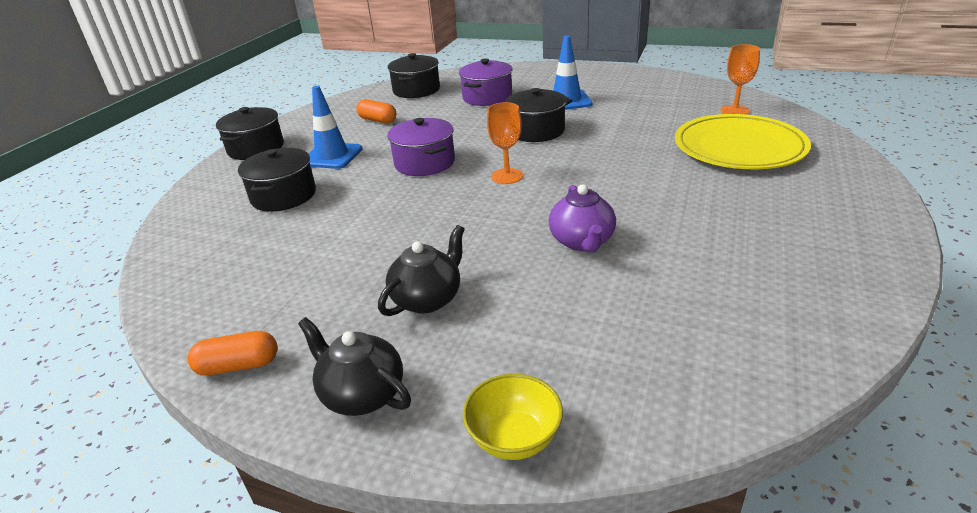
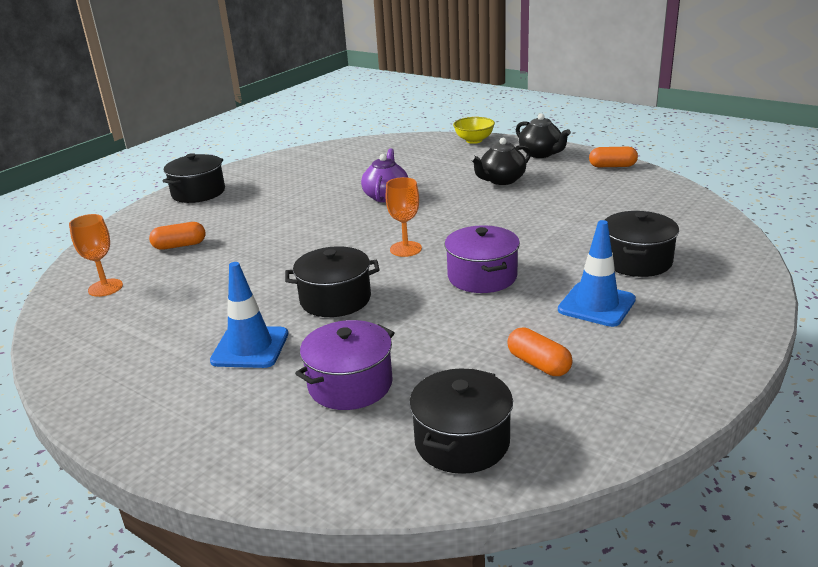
camera: 165 degrees left, 5 degrees down
(256, 148) = (719, 339): black pot -> black pot (198, 193)
(739, 147) = (179, 245): yellow plate -> orange capsule

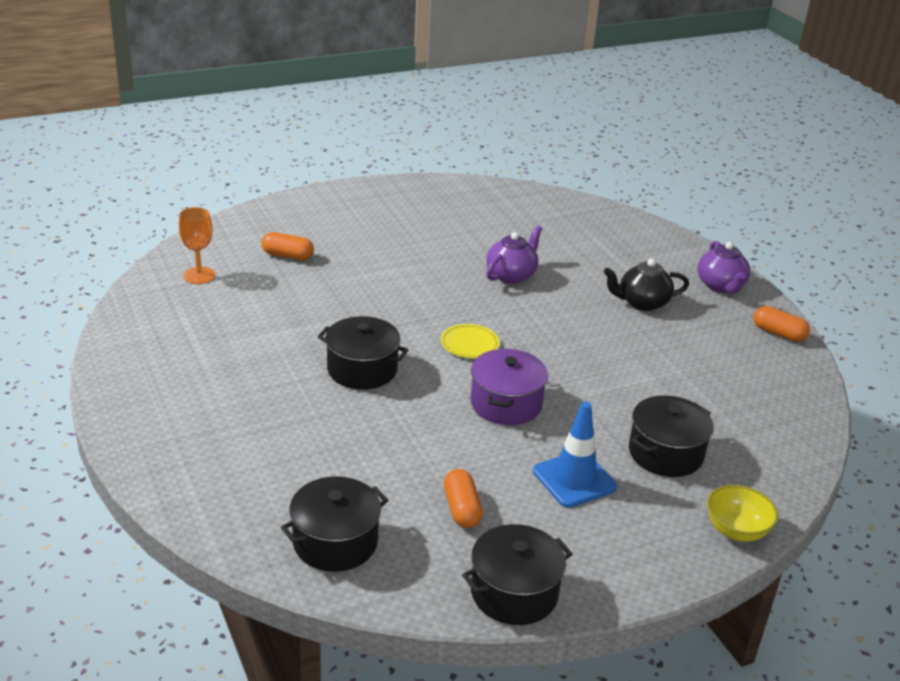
camera: 25 degrees right, 5 degrees up
(198, 193) = (350, 200): black pot -> black pot (514, 592)
(250, 347) = (258, 384): blue traffic cone -> none
(350, 384) = (301, 454): purple pot -> none
(405, 249) = (469, 344): orange goblet -> yellow plate
(474, 140) = (670, 239): yellow bowl -> yellow bowl (736, 530)
(541, 154) = (721, 286): black teapot -> purple teapot

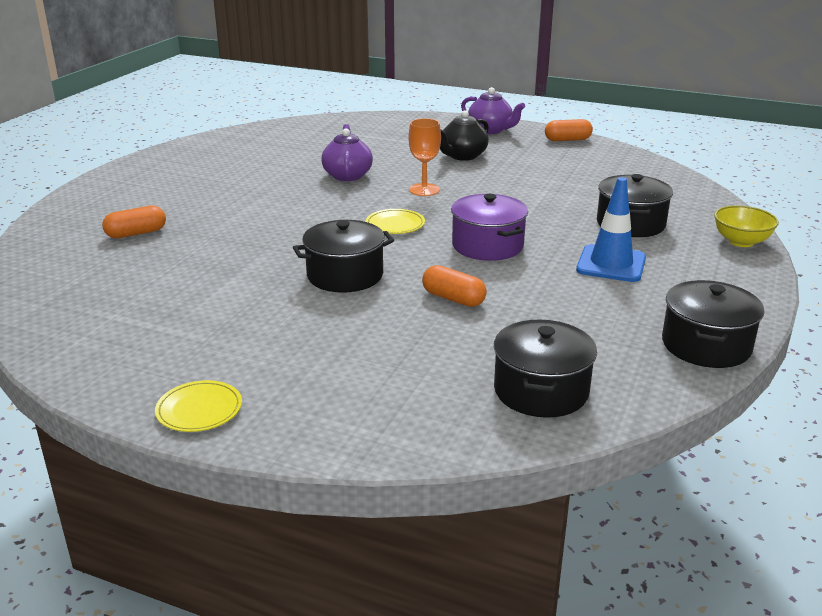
camera: 40 degrees left, 5 degrees down
(133, 417) = (199, 409): none -> yellow plate
(199, 275) = (70, 280): orange goblet -> orange goblet (424, 190)
(462, 509) = (581, 319): orange capsule -> orange capsule (453, 298)

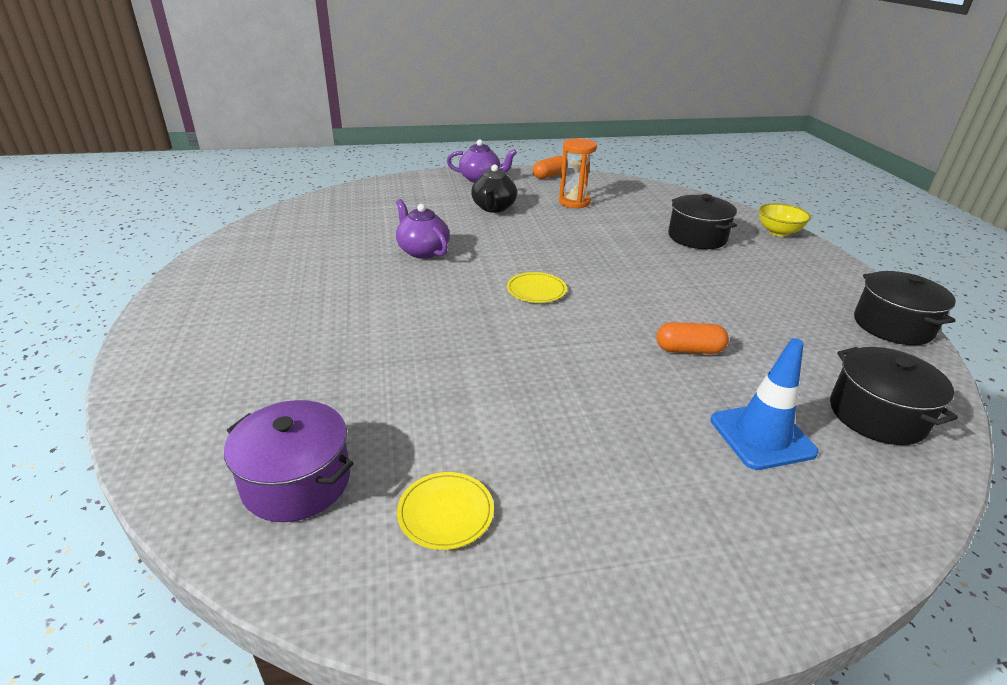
camera: 35 degrees left, 5 degrees up
(136, 233) = (289, 387): orange capsule -> none
(199, 409) = (679, 596): yellow plate -> yellow plate (445, 512)
(345, 275) = (572, 360): black pot -> none
(424, 190) = (510, 248): orange goblet -> none
(487, 245) = (636, 288): purple pot -> purple pot (296, 481)
(552, 167) = (574, 202): none -> orange hourglass
(611, 264) = (738, 276): blue traffic cone -> blue traffic cone (762, 436)

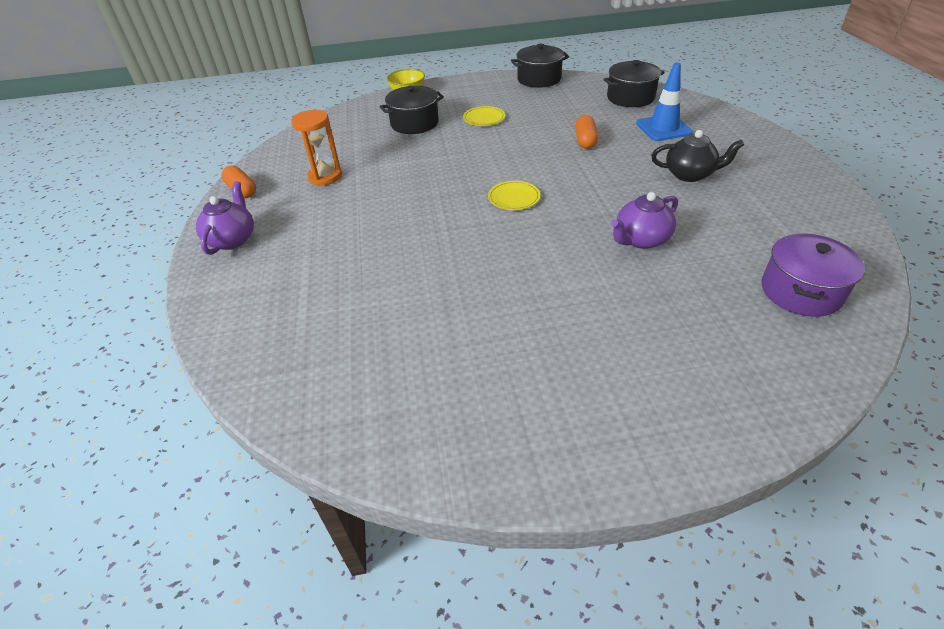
camera: 85 degrees left, 10 degrees up
(422, 251) = (437, 268): purple teapot -> purple teapot (641, 240)
(445, 512) = (785, 226): yellow plate -> yellow plate (484, 118)
(493, 208) = (328, 226): black teapot -> black teapot (690, 174)

